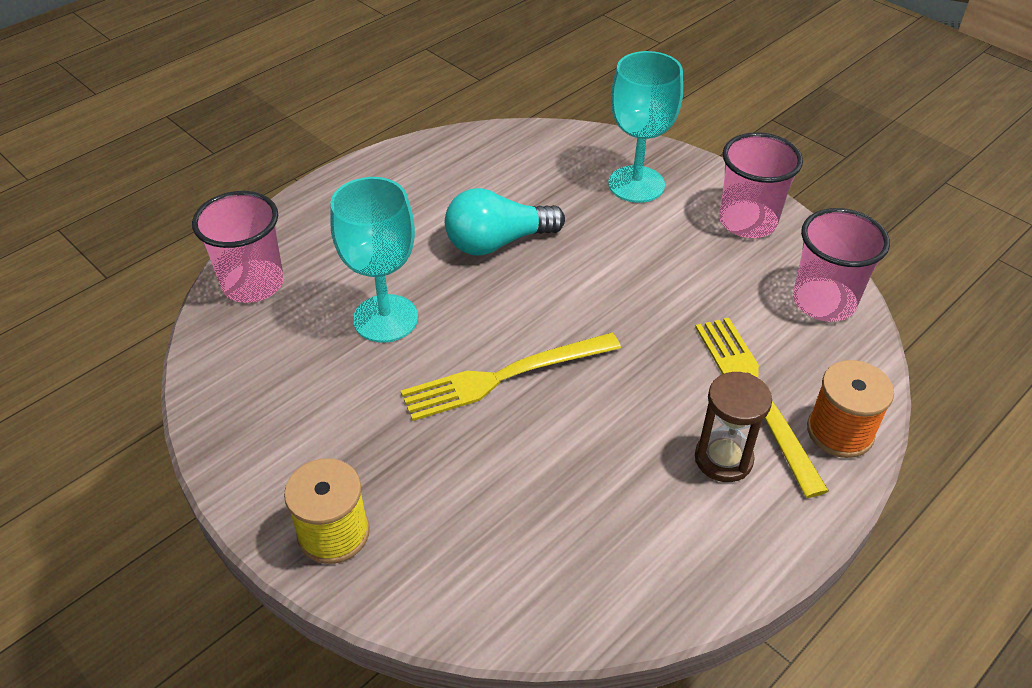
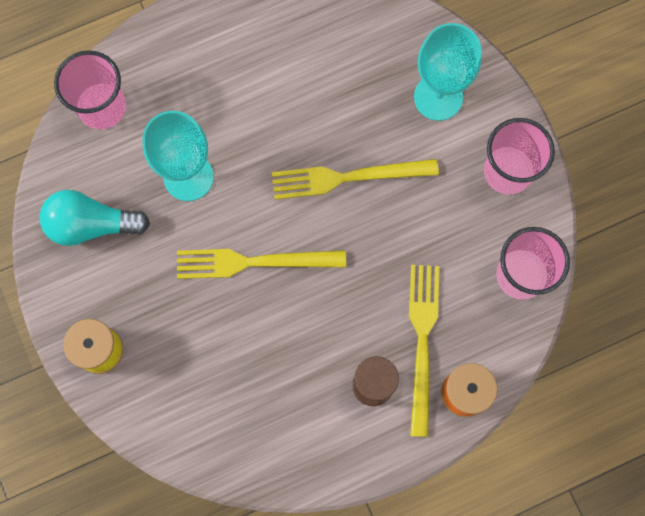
camera: 20 degrees right, 30 degrees up
(498, 242) = (299, 126): turquoise light bulb -> turquoise light bulb (91, 225)
(576, 270) = (348, 177): none -> yellow fork

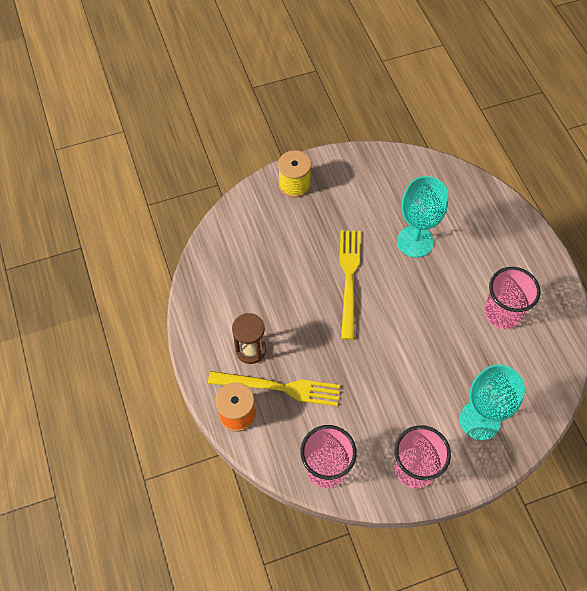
camera: 95 degrees right, 15 degrees down
(91, 225) = (381, 183): turquoise light bulb -> none
(102, 107) = (468, 191): pink cup -> pink cup (502, 313)
(348, 177) = (412, 347): yellow fork -> none

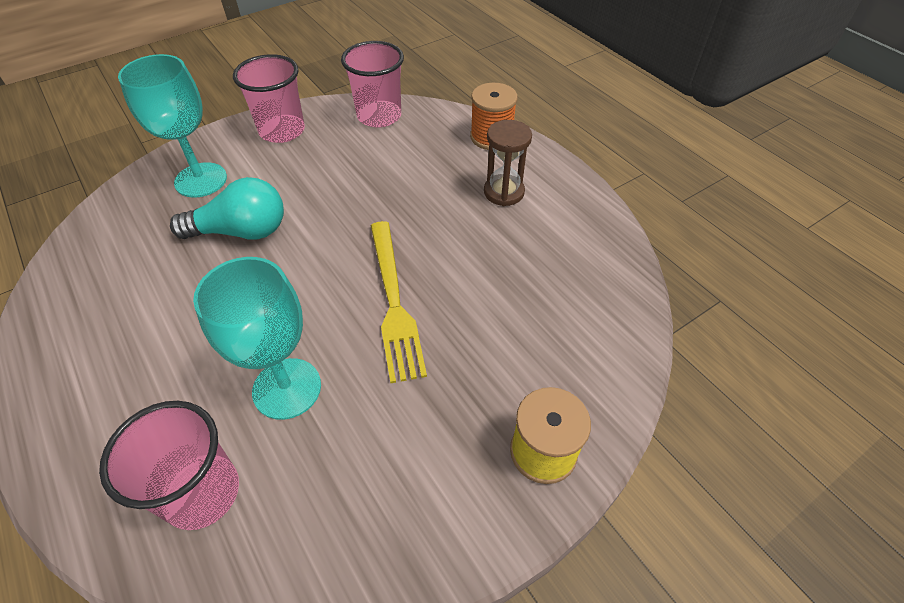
camera: 165 degrees right, 10 degrees down
(279, 387) = (453, 165): yellow fork -> none
(445, 358) = (241, 231): none -> turquoise light bulb
(502, 313) = (143, 304): pink cup -> pink cup (202, 492)

